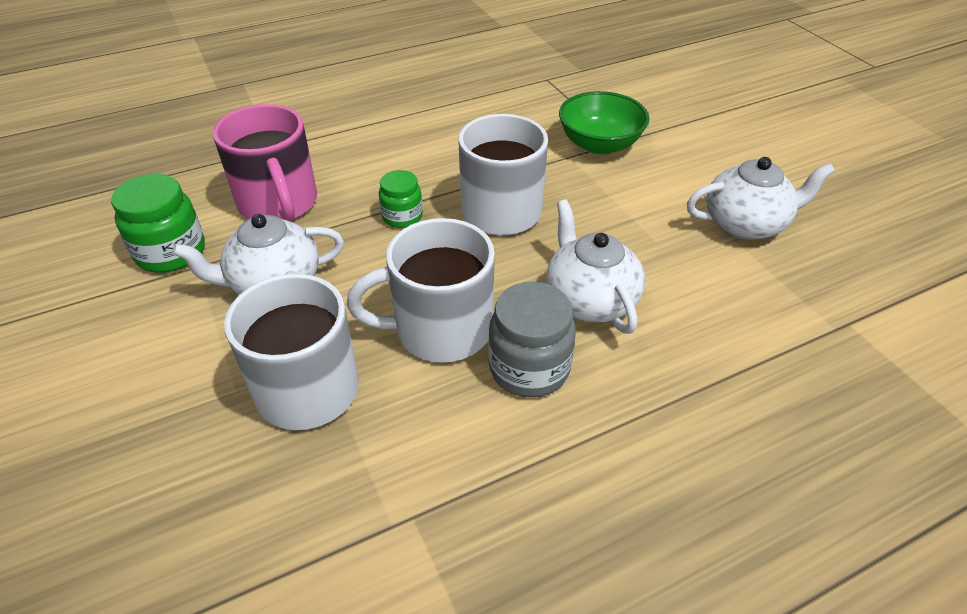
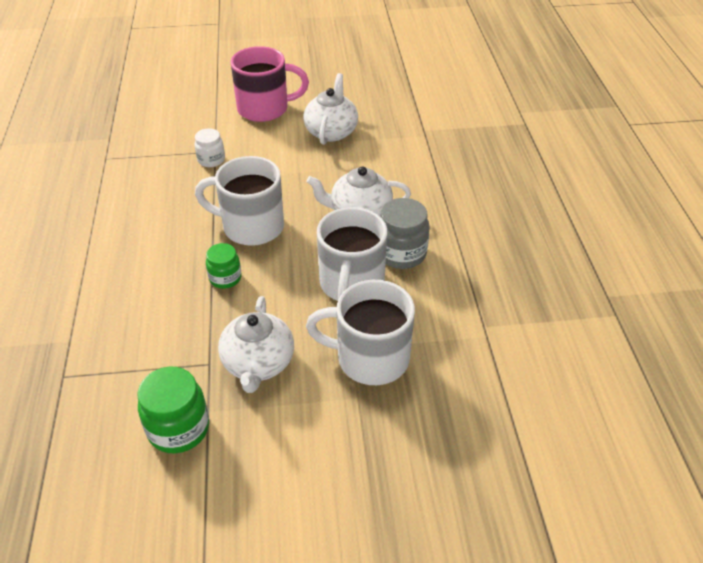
camera: 70 degrees left, 0 degrees up
(279, 204) = (158, 348): pink mug -> pink mug (265, 109)
(599, 144) = (211, 160): green bowl -> white jar

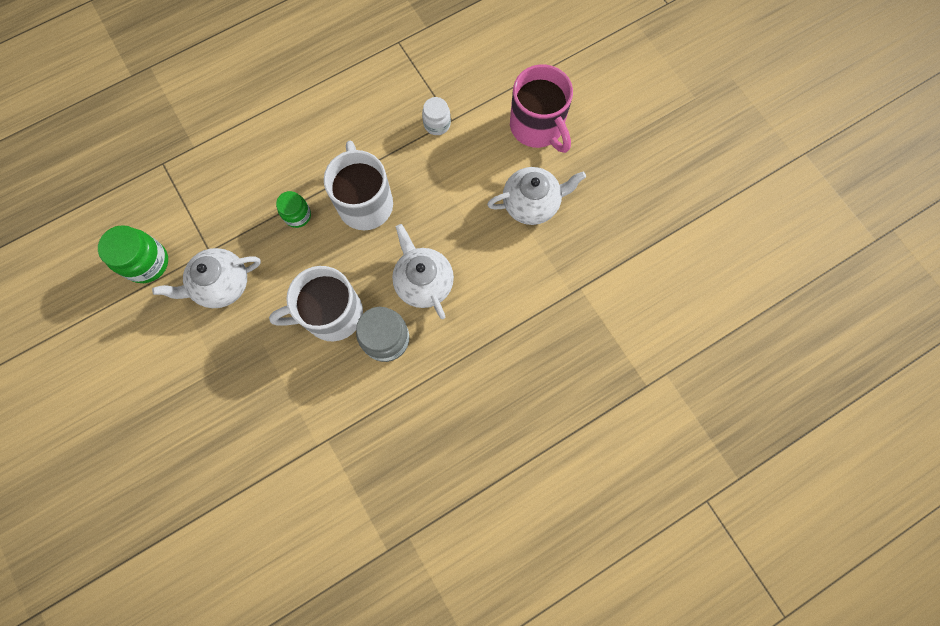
camera: 65 degrees right, 30 degrees up
(370, 358) = (258, 363): white mug -> none

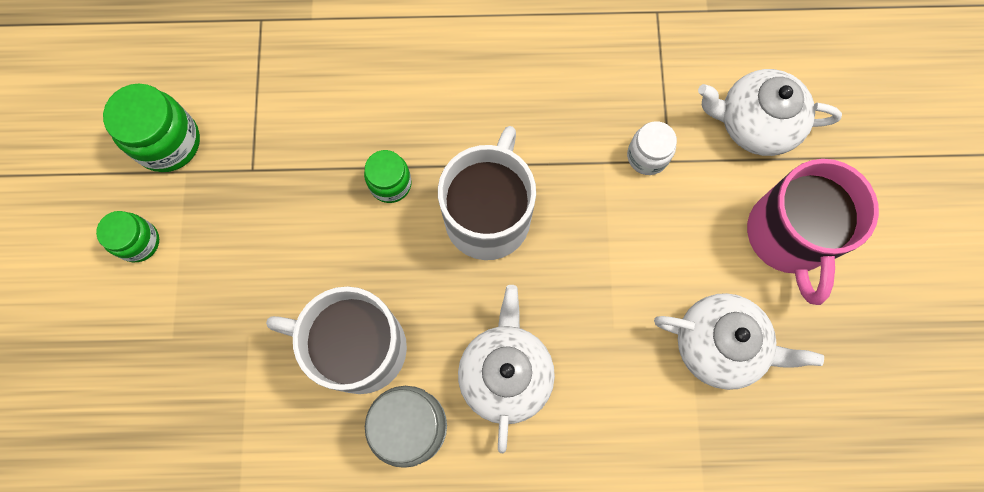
camera: 30 degrees right, 0 degrees up
(163, 328) = (139, 242): none -> green jar
(221, 284) = (242, 225): white teapot -> white teapot (754, 124)

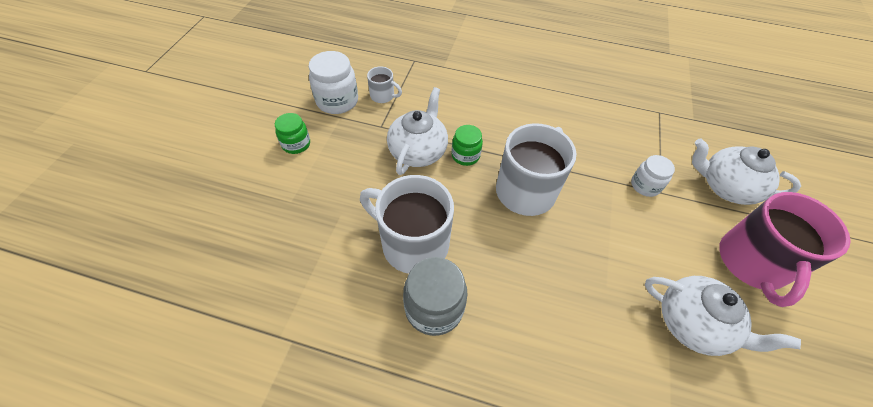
camera: 15 degrees right, 20 degrees down
(168, 142) = (337, 101): green jar -> white jar
(235, 110) = (383, 96): none -> white mug
(506, 373) = (516, 293): white teapot -> white teapot (418, 151)

